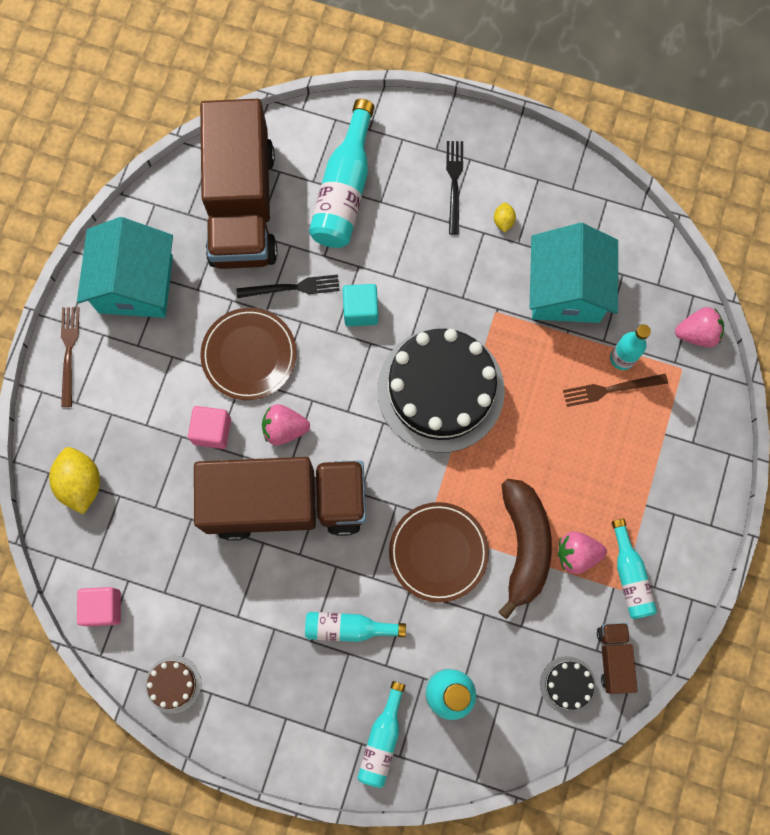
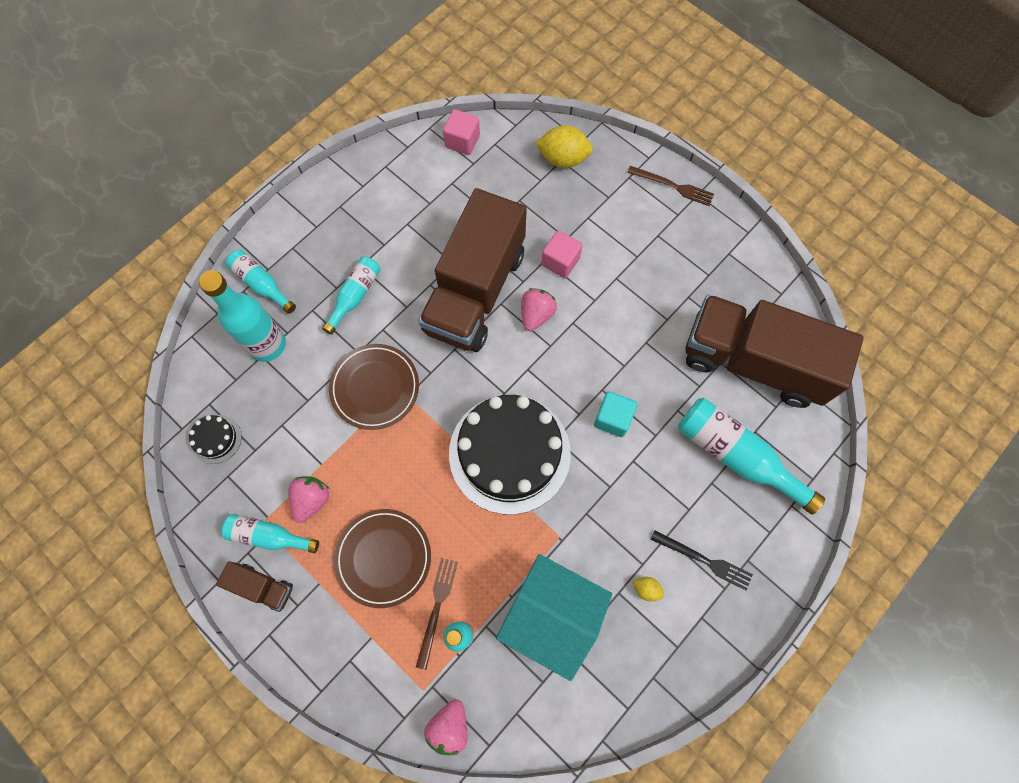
camera: 115 degrees right, 5 degrees down
(135, 284) = (712, 253): turquoise house -> none
(173, 684) = (383, 165): brown cake -> none
(249, 355) = (612, 313): brown plate -> brown plate (383, 558)
(292, 287) = (658, 371): black fork -> none
(524, 545) = (343, 459): brown banana -> none
(613, 658) = (213, 487): brown truck -> brown truck (262, 587)

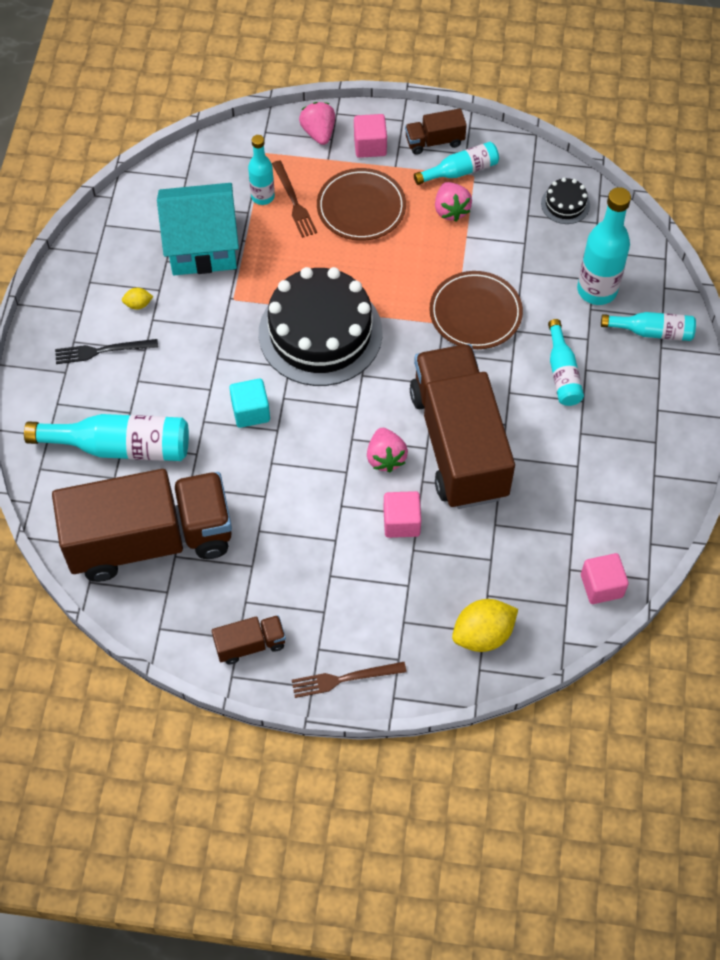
camera: 145 degrees right, 10 degrees down
(322, 625) = (370, 146): none -> pink cube
(449, 726) = (229, 145): pink strawberry -> pink strawberry (318, 133)
(723, 244) = (250, 645): none -> brown truck

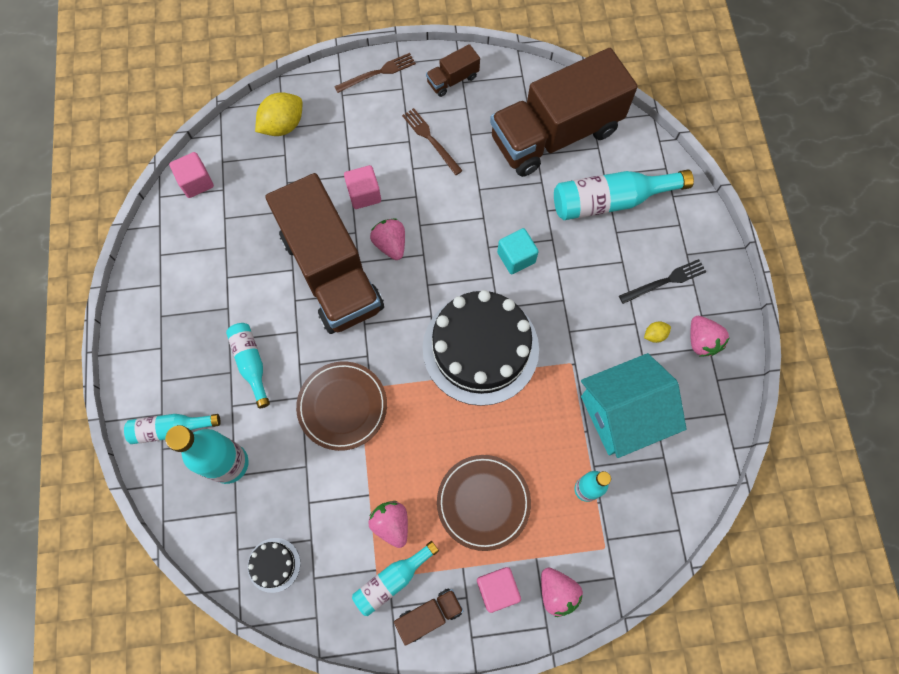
camera: 165 degrees right, 10 degrees up
(94, 288) = (701, 341): none -> pink strawberry
(294, 202) = (553, 491): brown fork -> brown fork (430, 140)

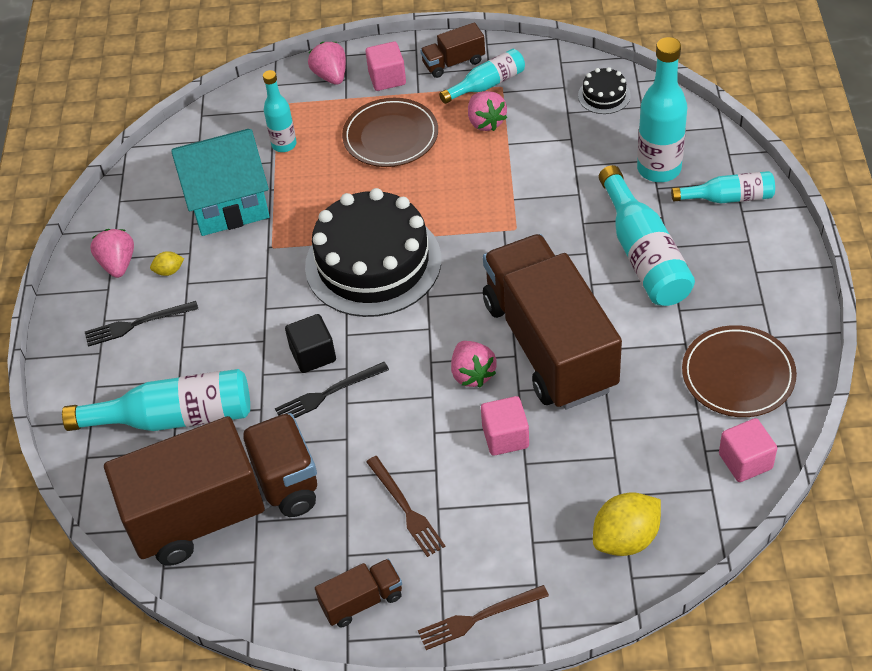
camera: 170 degrees left, 20 degrees down
(251, 363) = (644, 254): turquoise bottle -> turquoise bottle, size x1.67
(342, 406) = (535, 214): brown plate -> brown plate (738, 375)
(498, 224) = (328, 393): none -> black fork
(516, 257) = (313, 355): turquoise cube -> black cube

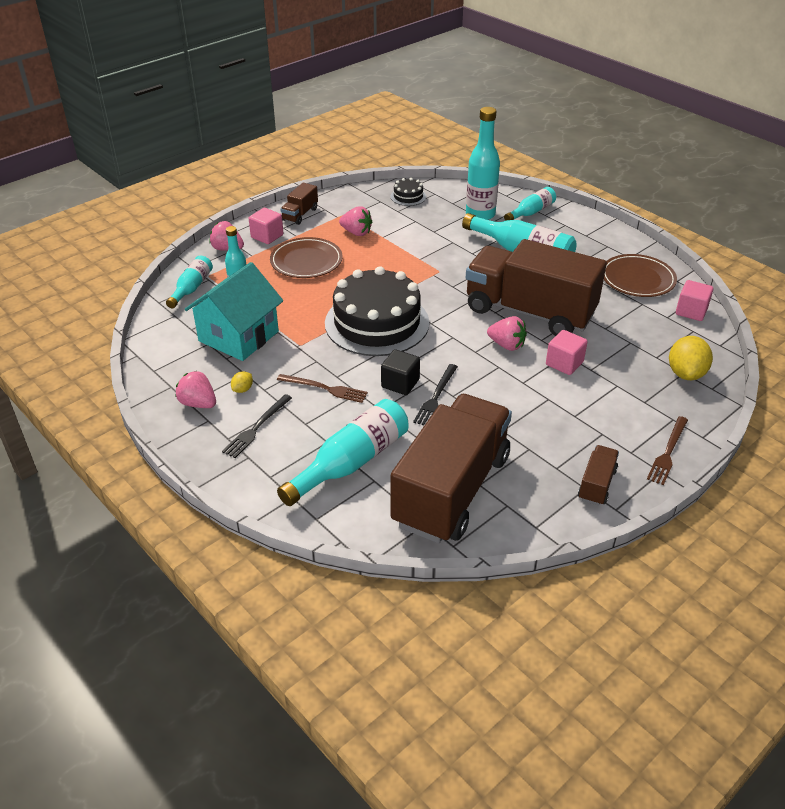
camera: 45 degrees left, 10 degrees down
(406, 508) = (558, 426): brown fork -> brown fork (325, 388)
(487, 85) = (334, 216): turquoise bottle -> turquoise bottle (192, 288)

